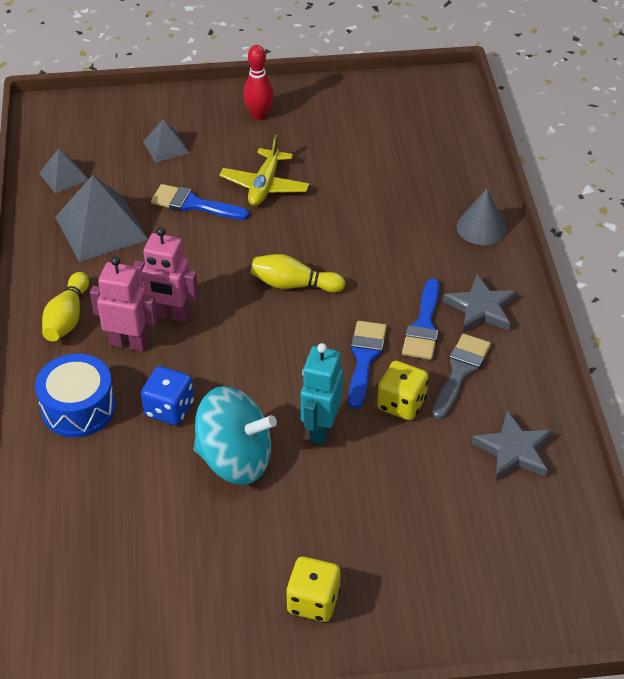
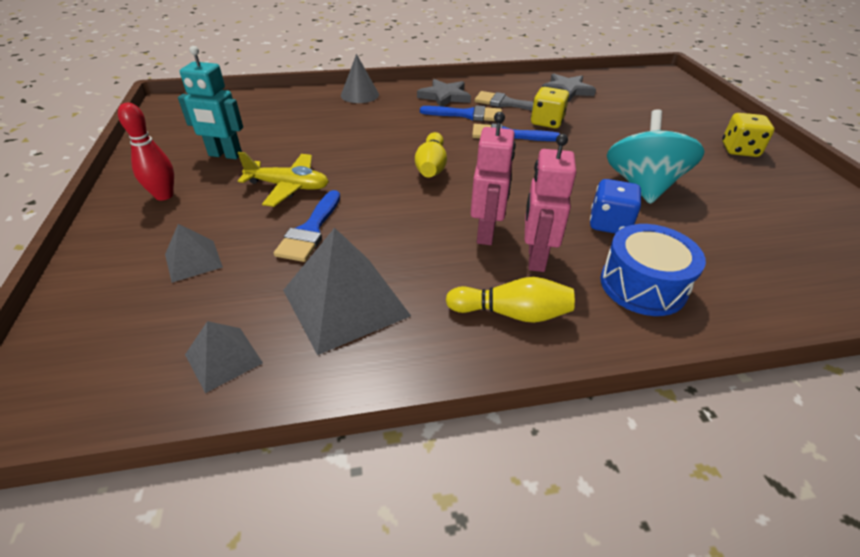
camera: 95 degrees left, 5 degrees down
(320, 429) = (588, 151): turquoise robot -> turquoise robot (225, 155)

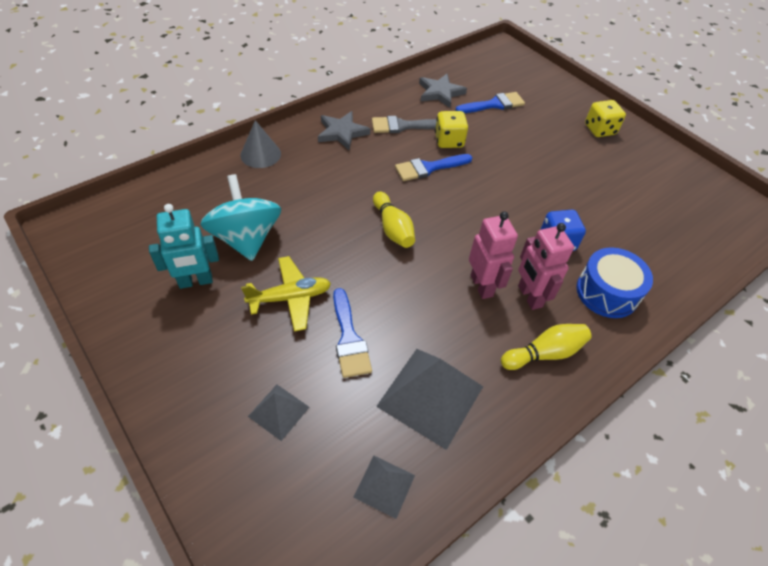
camera: 30 degrees left, 10 degrees up
(164, 195) = (183, 354): red bowling pin -> none
(467, 115) = (378, 152): blue brush -> blue brush (494, 104)
(642, 186) = (557, 193): turquoise spinning top -> turquoise spinning top (246, 238)

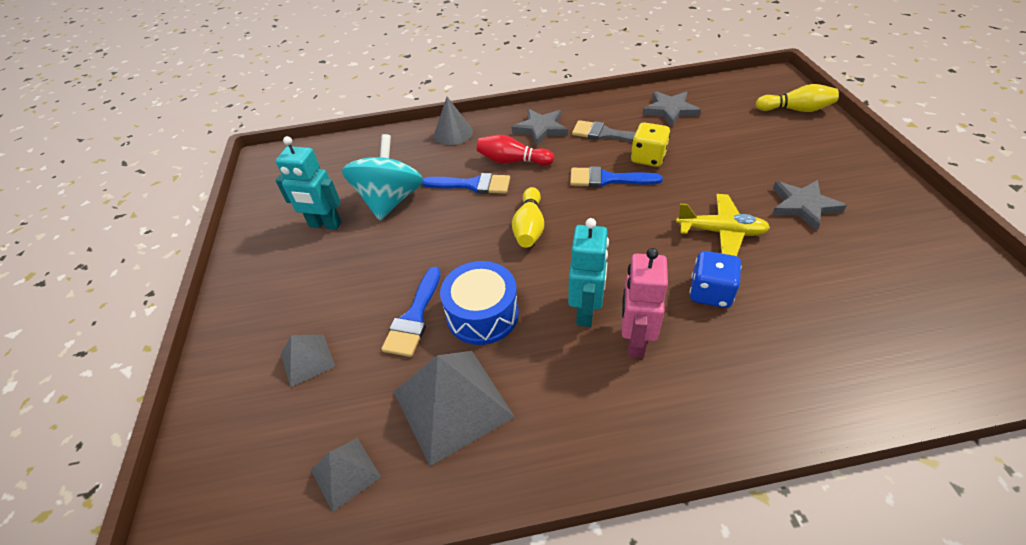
camera: 35 degrees right, 5 degrees down
(290, 298) = (389, 262): yellow plane -> yellow plane (721, 232)
(337, 170) = (512, 161): none -> red bowling pin
(482, 286) = (586, 311): pink robot -> turquoise robot
(494, 104) = (726, 132): blue brush -> blue brush (472, 185)
(544, 353) = (611, 410): yellow bowling pin -> yellow bowling pin (795, 110)
(578, 156) = (803, 206): none -> grey star
(599, 130) = (853, 183): yellow dice -> none
(607, 292) = (741, 370): blue drum -> blue drum (482, 314)

